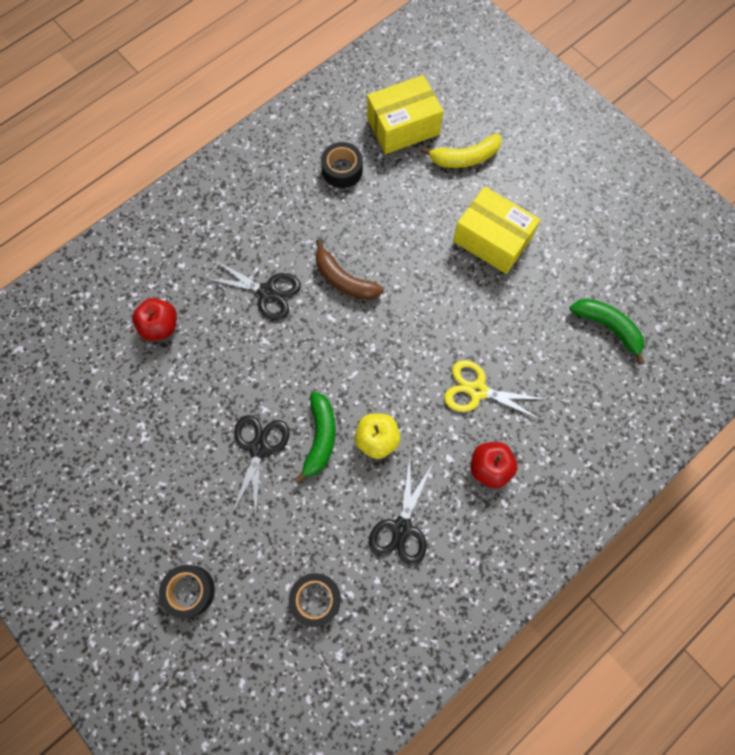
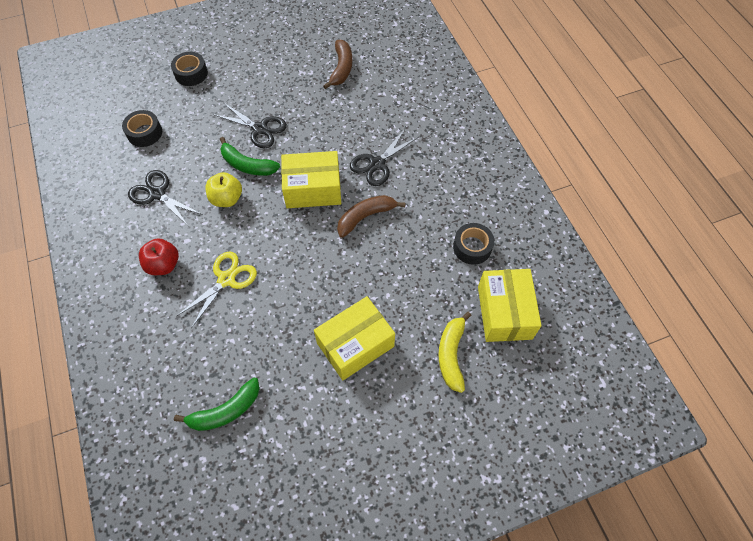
camera: 110 degrees right, 10 degrees down
(123, 387) = (341, 68): none -> brown banana
(160, 326) = (378, 96): red apple -> none
(327, 348) = (313, 189): none -> yellow box

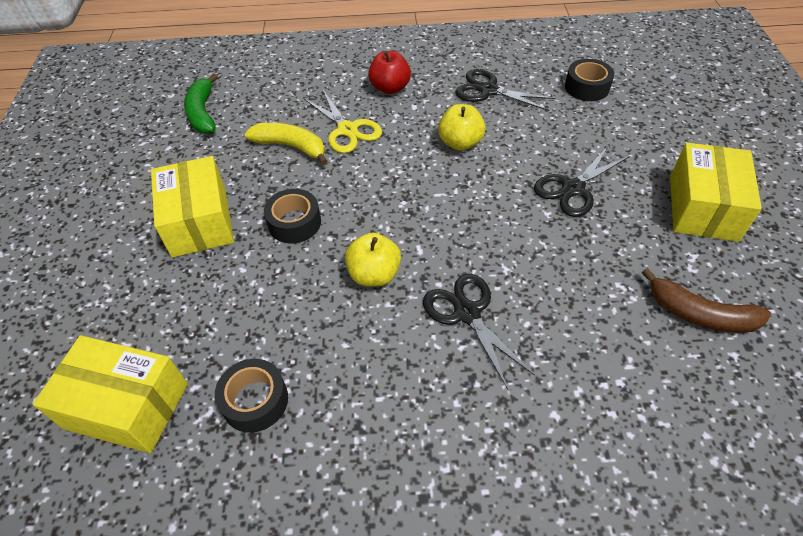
camera: 110 degrees right, 10 degrees down
(157, 194) = (488, 90): black scissors -> black scissors turned 120 degrees counterclockwise
(191, 73) = (693, 134): black tape -> black tape (294, 223)
(247, 165) = (509, 167): green banana -> none
(313, 189) = (445, 226): yellow box -> yellow box (702, 208)
(365, 217) = (374, 274): brown banana -> yellow apple
(451, 354) = (118, 315): yellow banana -> yellow banana (291, 146)

